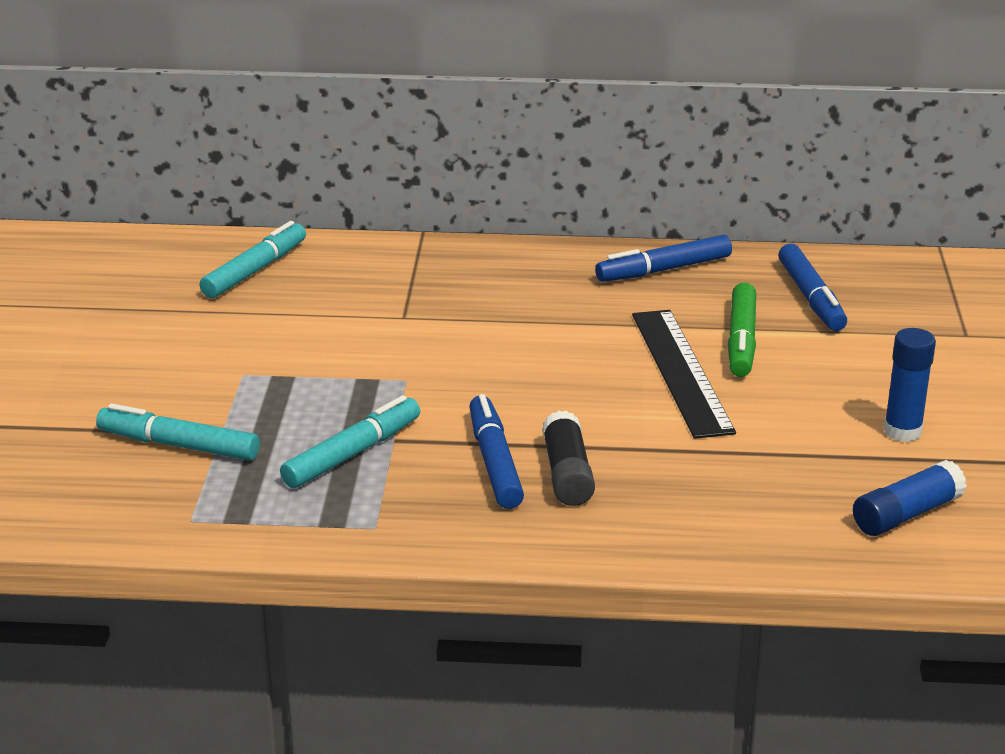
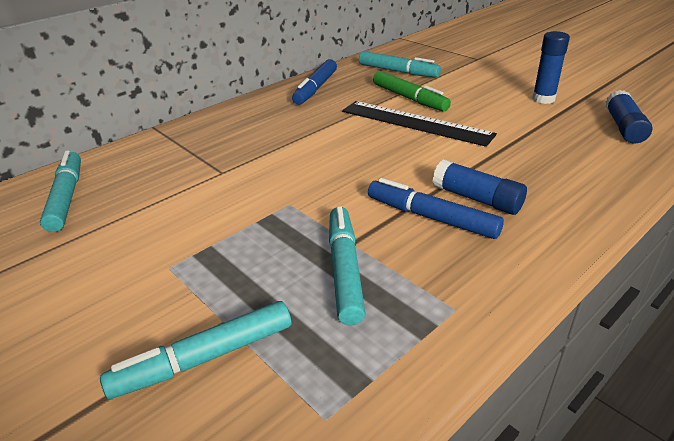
camera: 45 degrees left, 5 degrees up
(567, 474) = (476, 199): black glue stick -> blue glue stick
(811, 298) = (398, 71): blue marker -> turquoise marker

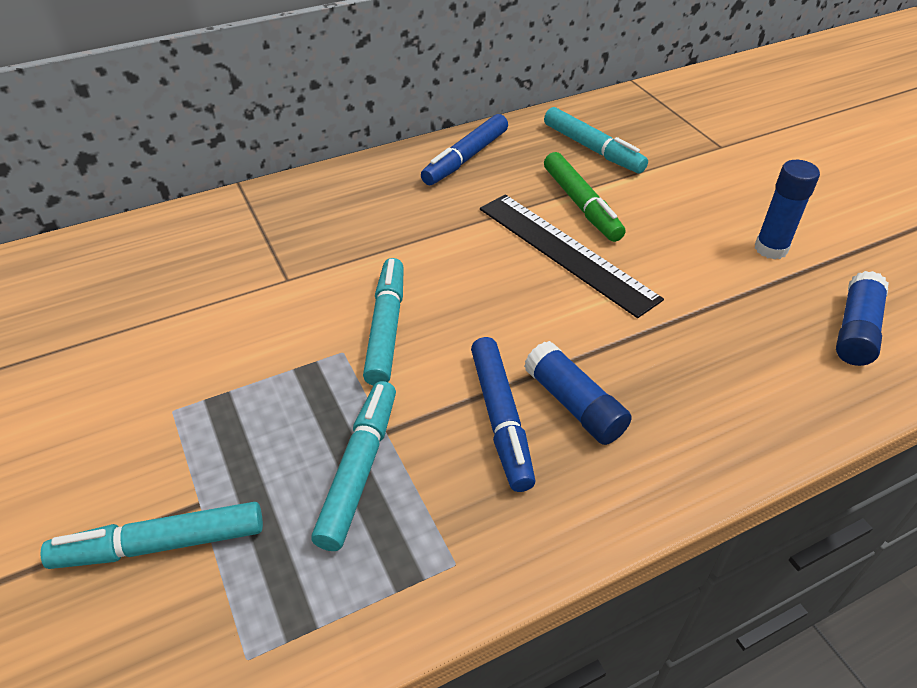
camera: 15 degrees right, 10 degrees up
(66, 197) = (103, 276): turquoise marker -> turquoise marker (386, 328)
(431, 217) = (501, 419): blue marker -> blue marker turned 150 degrees counterclockwise

